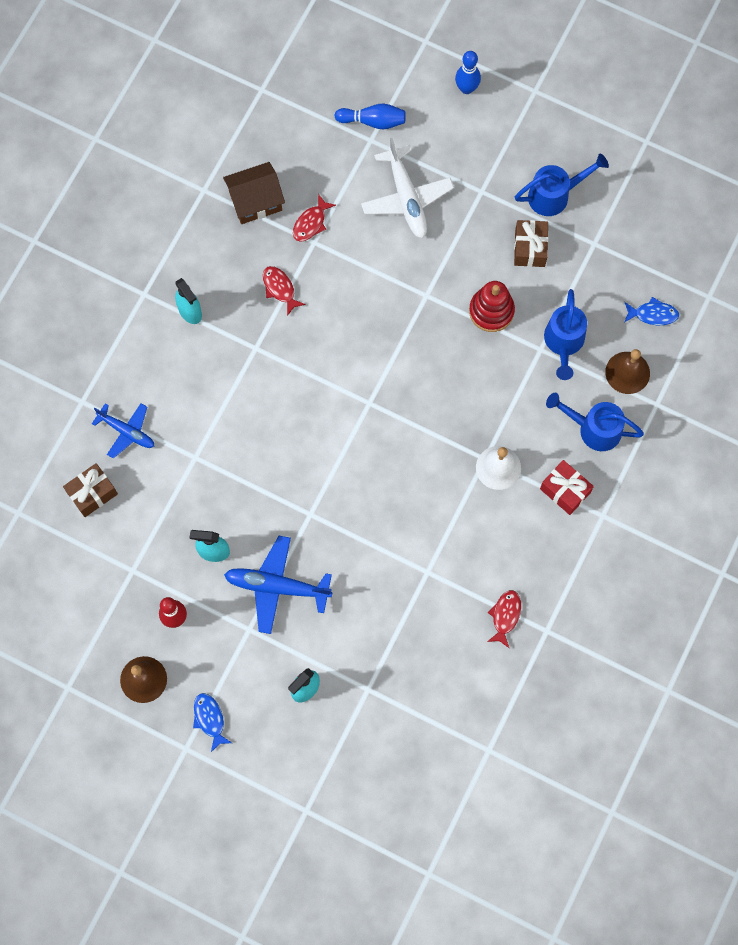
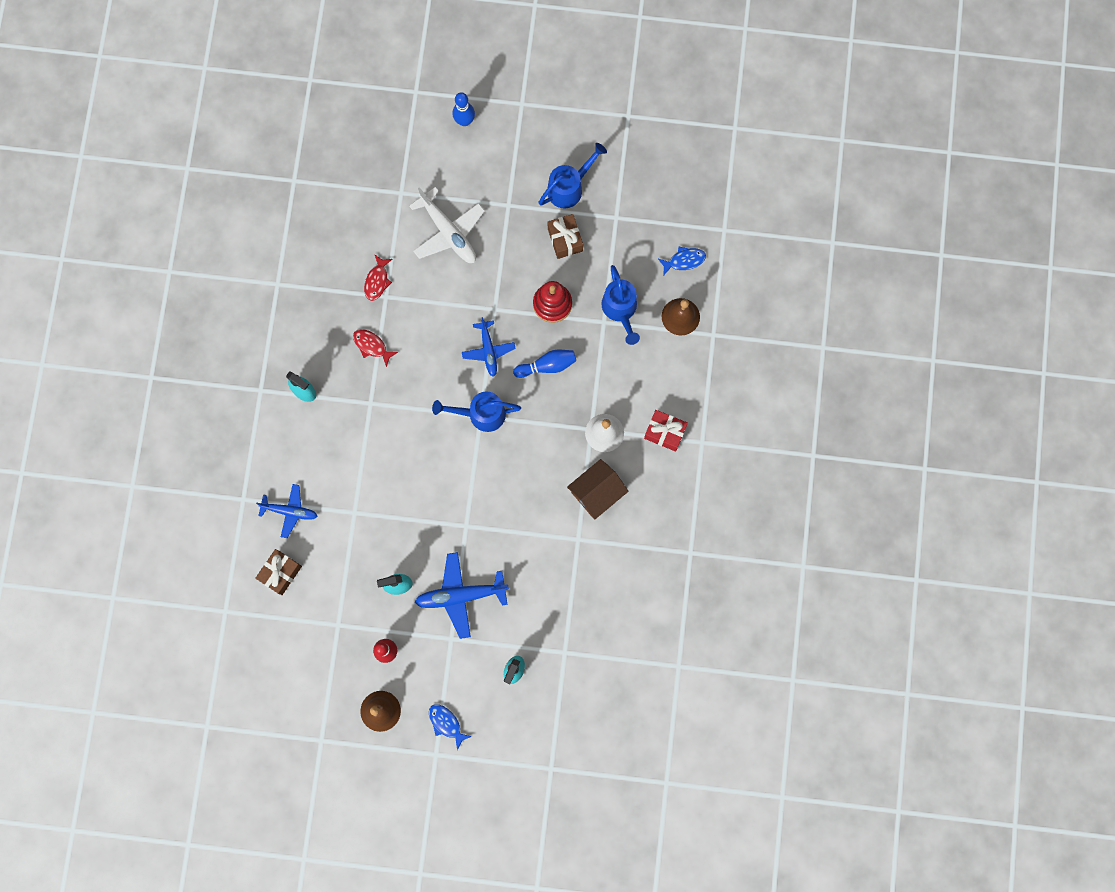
camera: 20 degrees left, 5 degrees up
(255, 201) = (324, 278): brown house -> brown house (597, 492)
(373, 121) = (397, 176): blue bowling pin -> blue bowling pin (547, 366)
(403, 336) = (488, 350): none -> blue plane
(505, 616) = (653, 553): red fish -> none
(594, 429) = (670, 373): blue watering can -> blue watering can (481, 414)

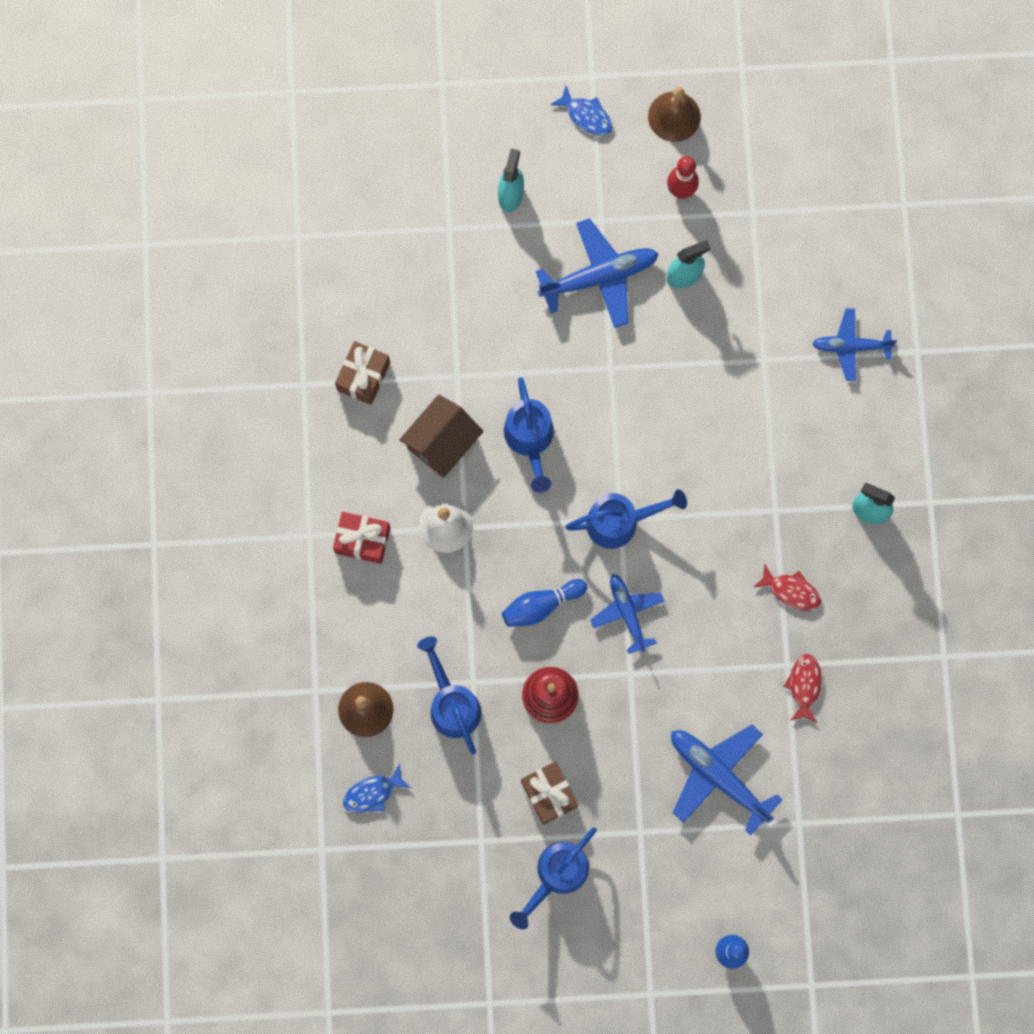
camera: 170 degrees right, 0 degrees up
(280, 573) = (843, 265): brown gift -> brown gift (363, 376)
(448, 232) = (718, 776): white plane -> blue plane
(534, 484) = (530, 439): none -> blue watering can

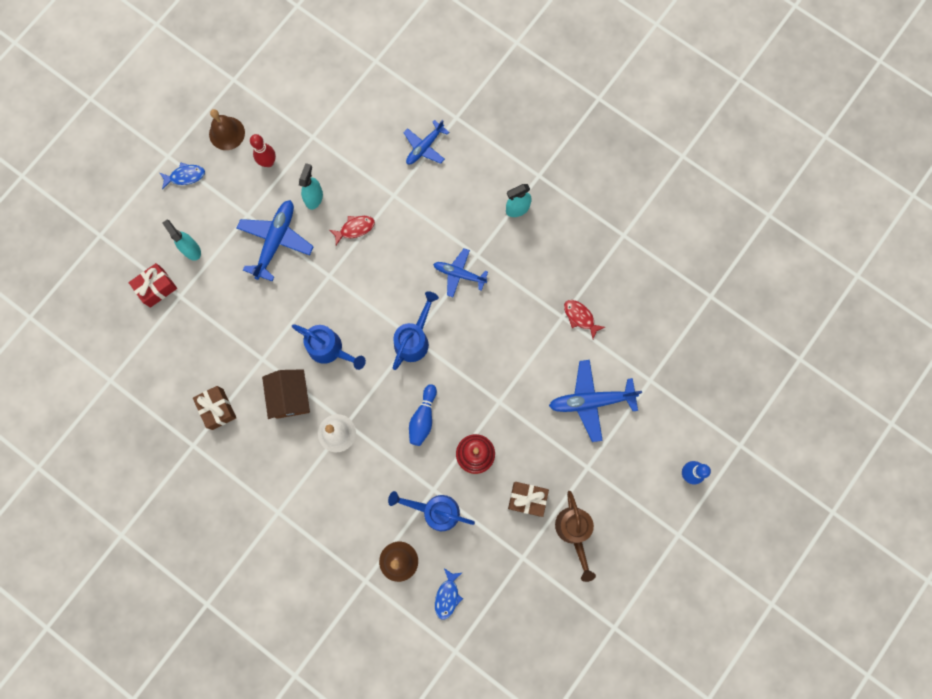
camera: 50 degrees left, 0 degrees up
(362, 540) = (305, 485): red gift -> red gift (156, 288)
(557, 874) = (574, 531): blue watering can -> brown watering can
(627, 613) = (465, 376): blue plane -> blue plane (459, 274)
(791, 591) = (525, 282): red fish -> red fish (355, 228)

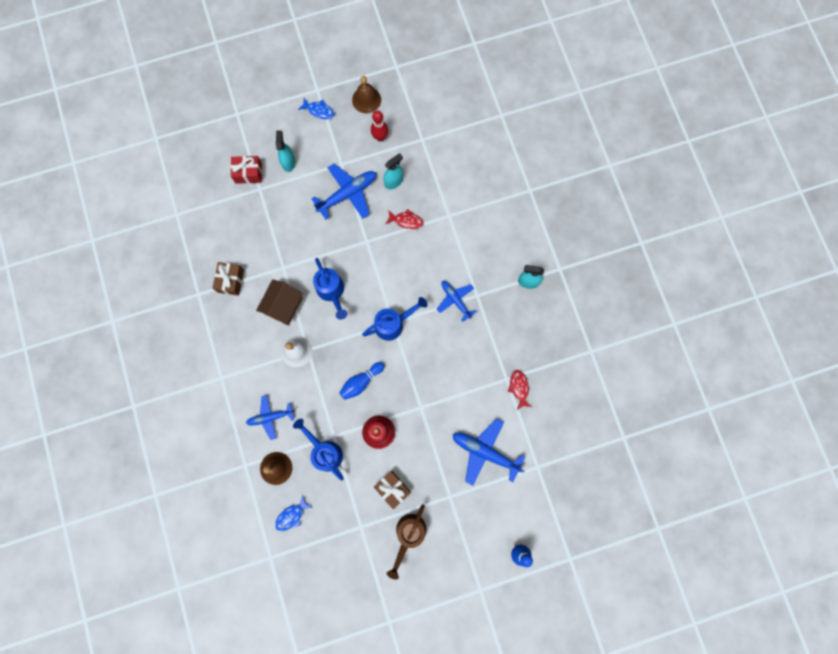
camera: 35 degrees right, 0 degrees up
(425, 147) = (493, 196): blue plane -> blue plane (270, 417)

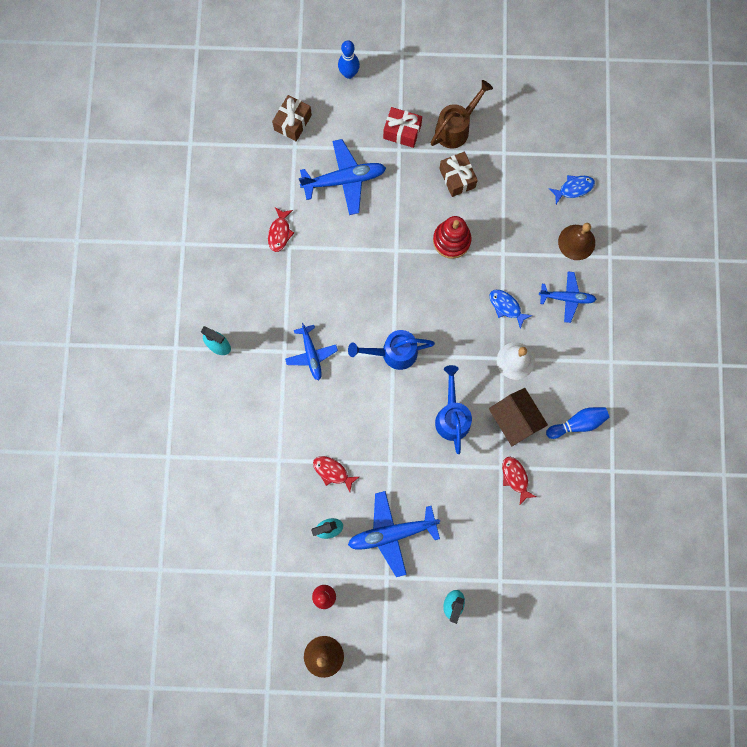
camera: 160 degrees left, 0 degrees up
(231, 281) = (569, 473): brown gift -> brown gift (293, 122)
(248, 173) = (508, 607): red gift -> red gift (402, 132)
(270, 263) = (515, 478): none -> red fish
(283, 306) = (514, 420): brown house -> brown house turned 75 degrees counterclockwise
(319, 111) = (390, 663): blue fish -> blue fish (506, 307)
(325, 451) = (518, 240): blue watering can -> none
(361, 382) = (453, 300): blue bowling pin -> blue bowling pin (577, 423)
(485, 452) = (344, 180): blue plane -> blue plane turned 60 degrees counterclockwise

